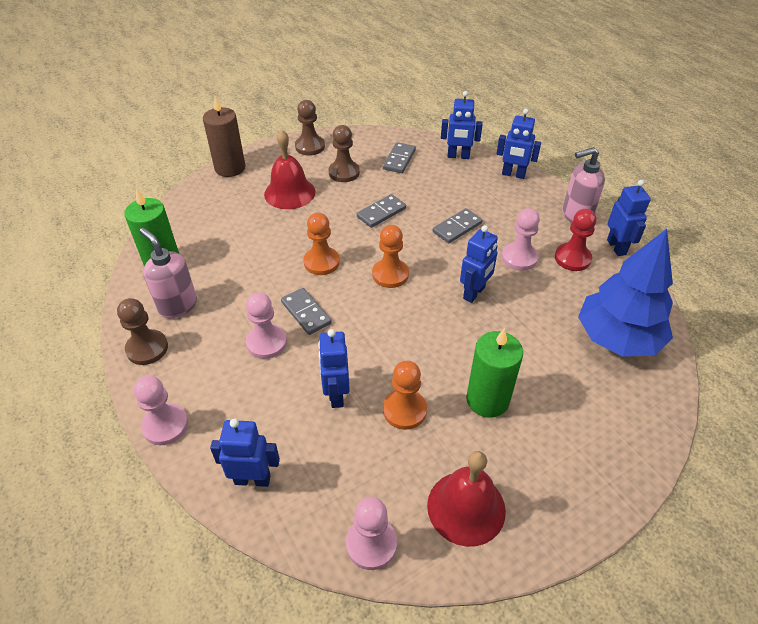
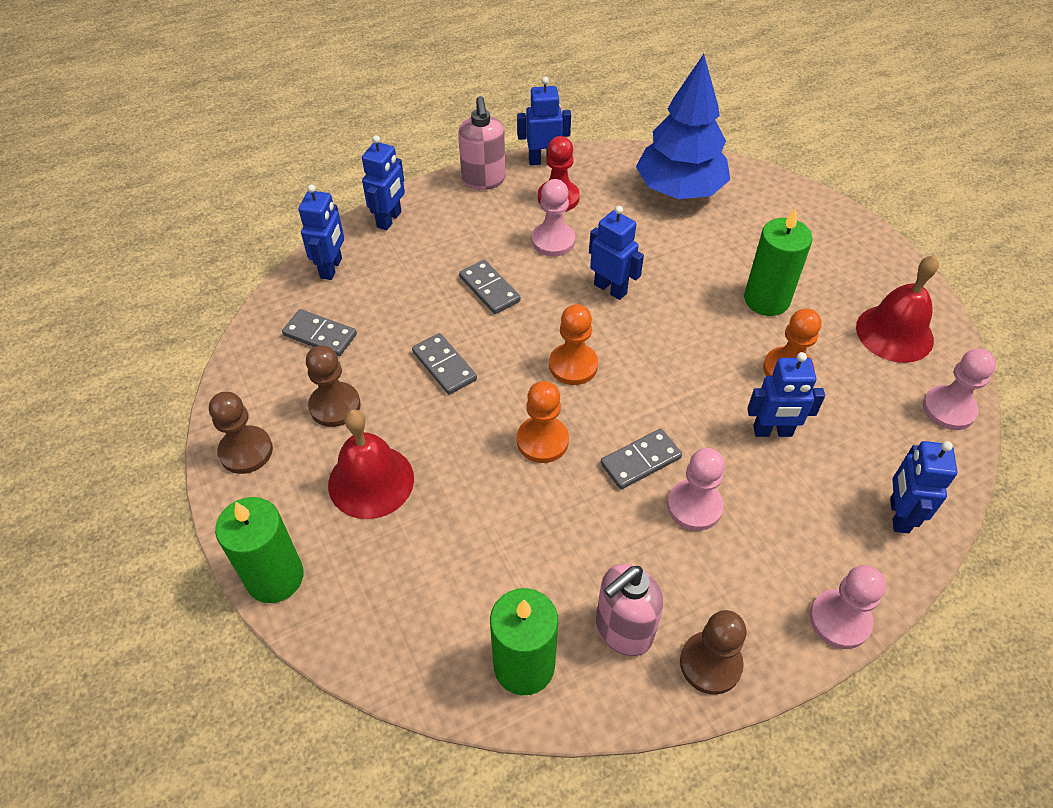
camera: 85 degrees left, 5 degrees up
(230, 168) = (275, 577): brown candle -> green candle

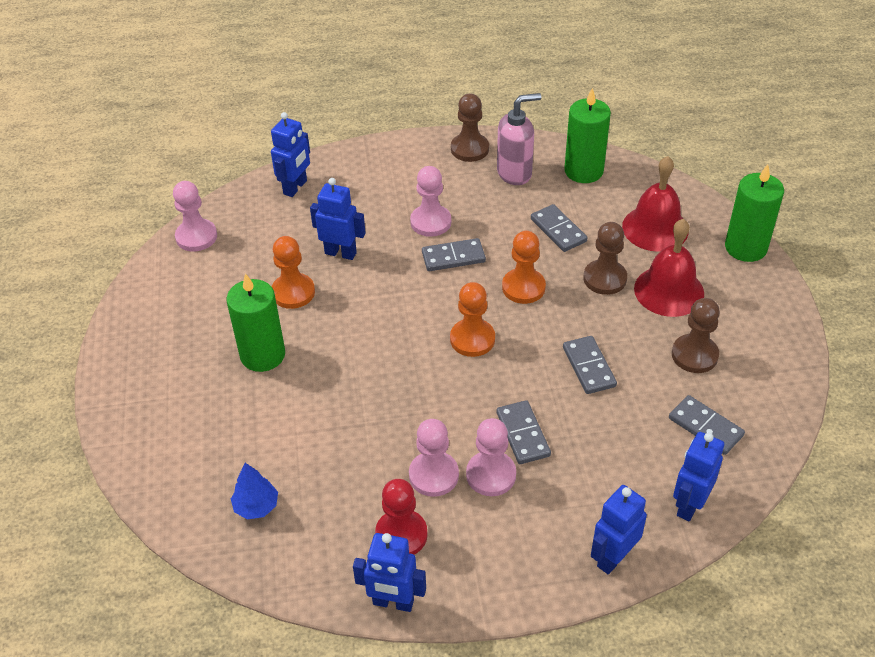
camera: 160 degrees left, 5 degrees down
(246, 451) = (773, 336): brown pawn -> brown pawn (605, 279)
(483, 180) = (481, 590): pink soap dispenser -> none
(528, 538) = (558, 230): none -> grey domino
(610, 288) = (401, 403): blue robot -> none
(679, 190) = (256, 506): blue tree -> blue tree, size x0.42
(839, 620) = (378, 150): pink pawn -> pink pawn (491, 475)
(894, 333) = (180, 299): red bell -> red bell (655, 228)

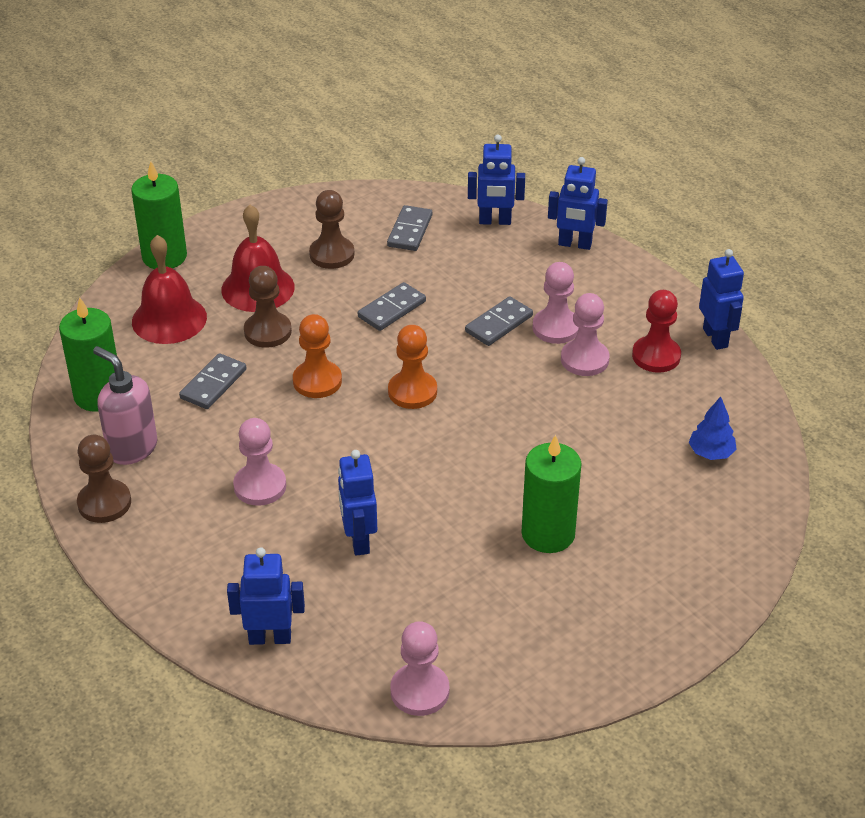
camera: 120 degrees left, 5 degrees down
(293, 292) = (446, 552): orange pawn -> none
(453, 257) = (305, 447): grey domino -> none

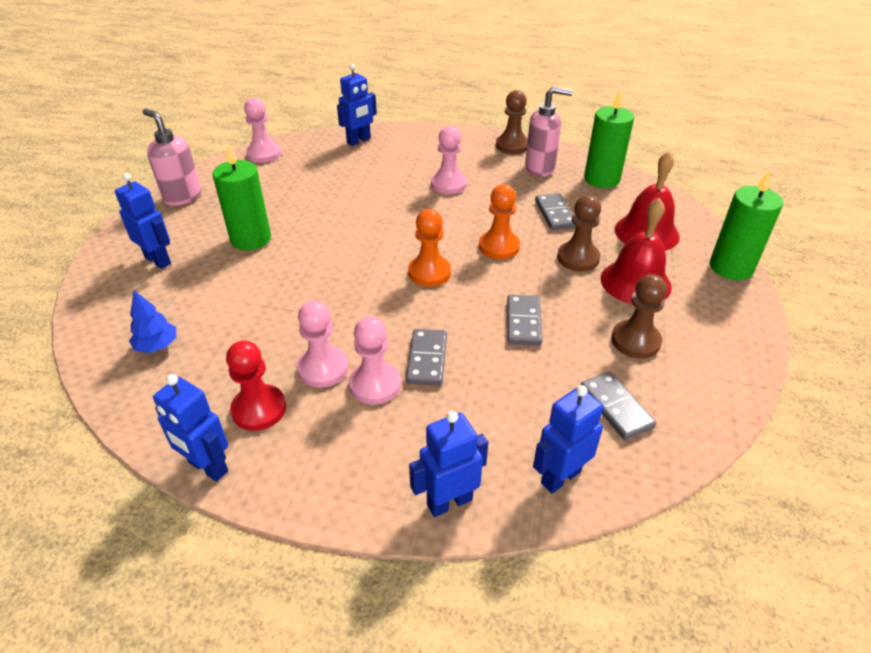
camera: 140 degrees right, 0 degrees up
(358, 540) = (362, 188): blue robot -> blue robot (158, 260)
(585, 660) = (182, 197): none -> pink soap dispenser

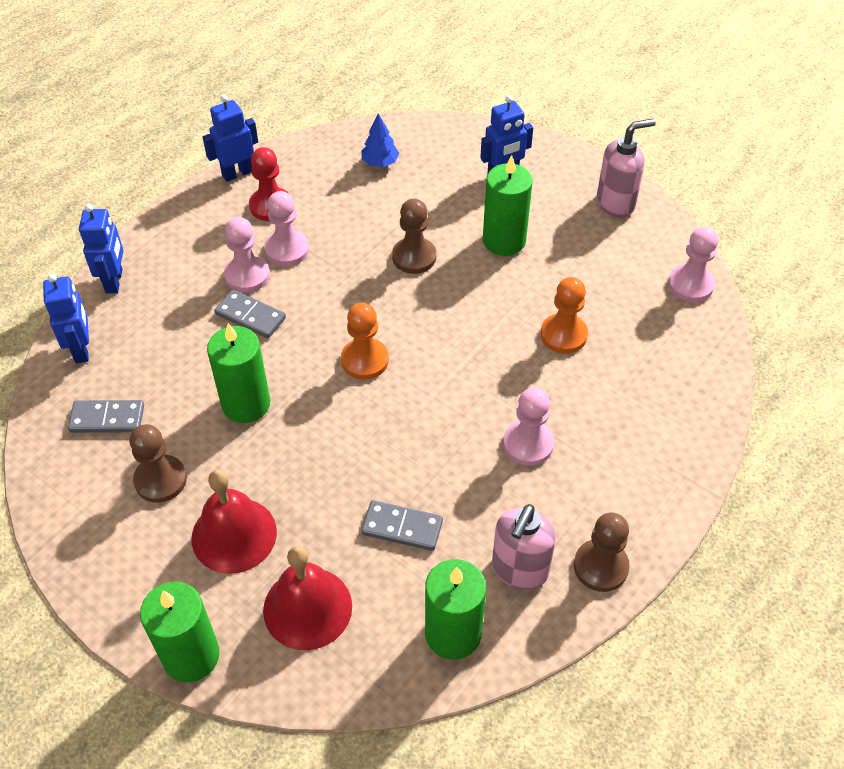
camera: 115 degrees right, 10 degrees up
(359, 141) = (689, 388): blue robot -> none
(499, 246) = (371, 438): orange pawn -> orange pawn (563, 335)
(523, 322) = (246, 403): grey domino -> green candle
(578, 258) = (306, 503): brown pawn -> brown pawn (414, 257)

